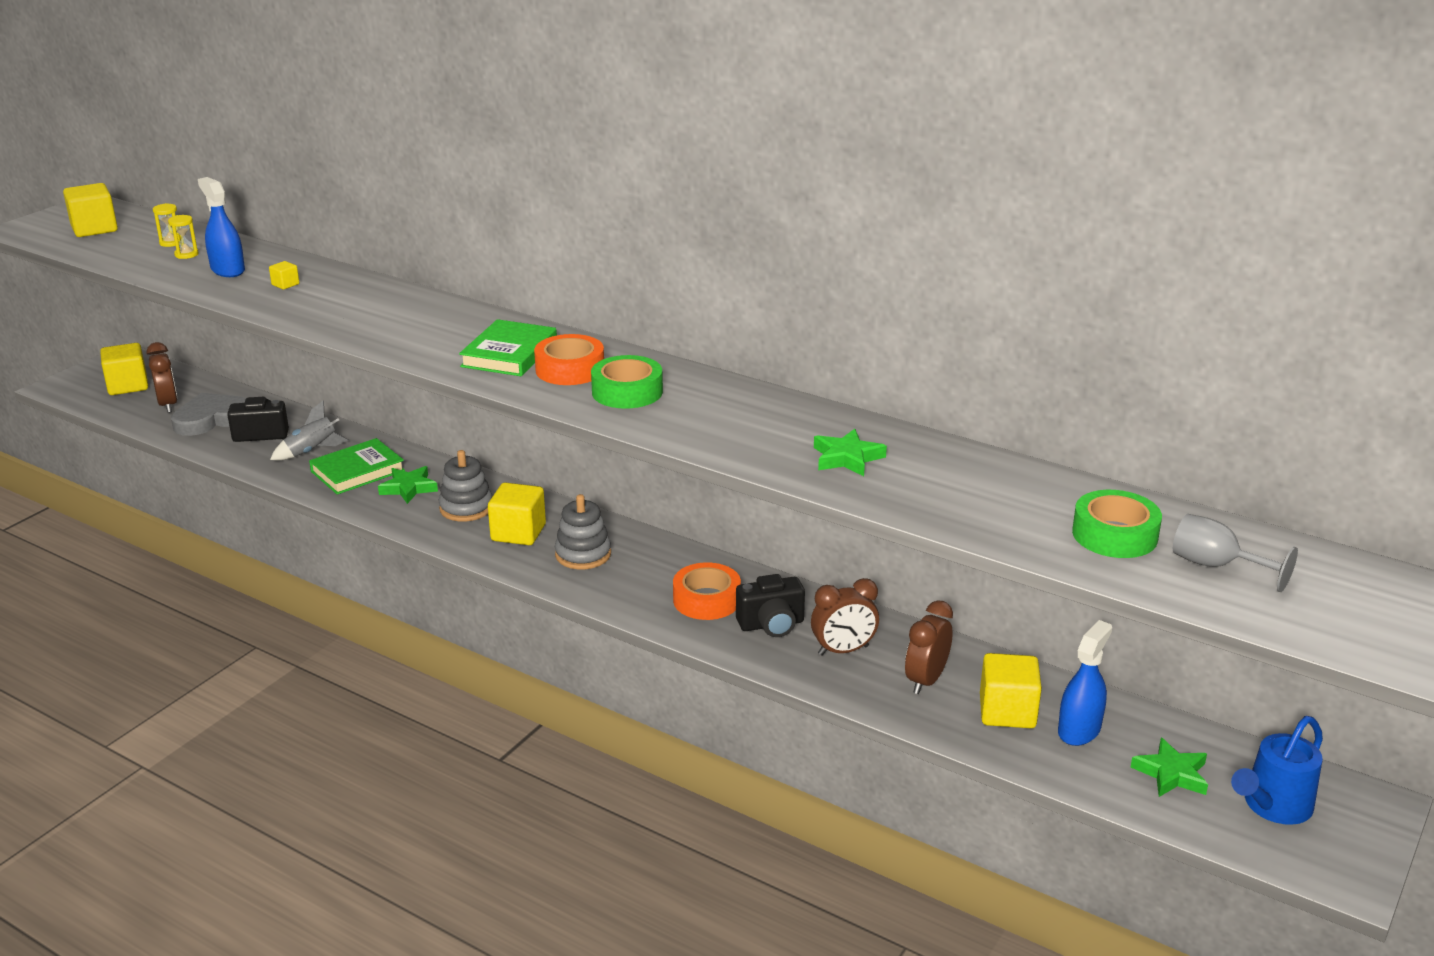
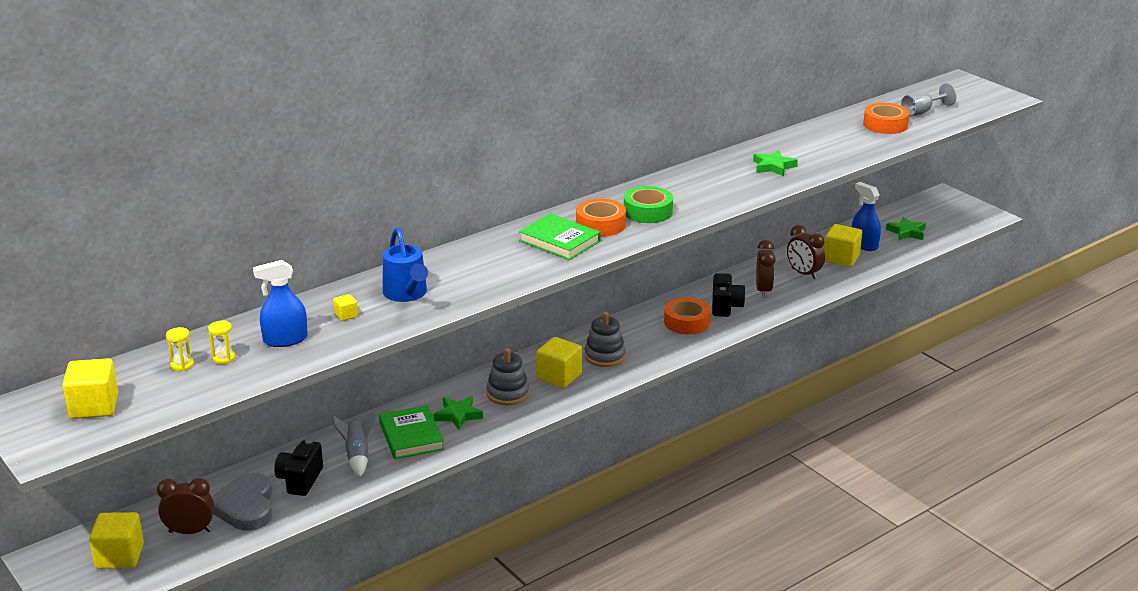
camera: 70 degrees left, 0 degrees up
(1114, 535) = (885, 125): green tape -> orange tape
(1272, 807) = (938, 217): blue watering can -> blue watering can (407, 294)

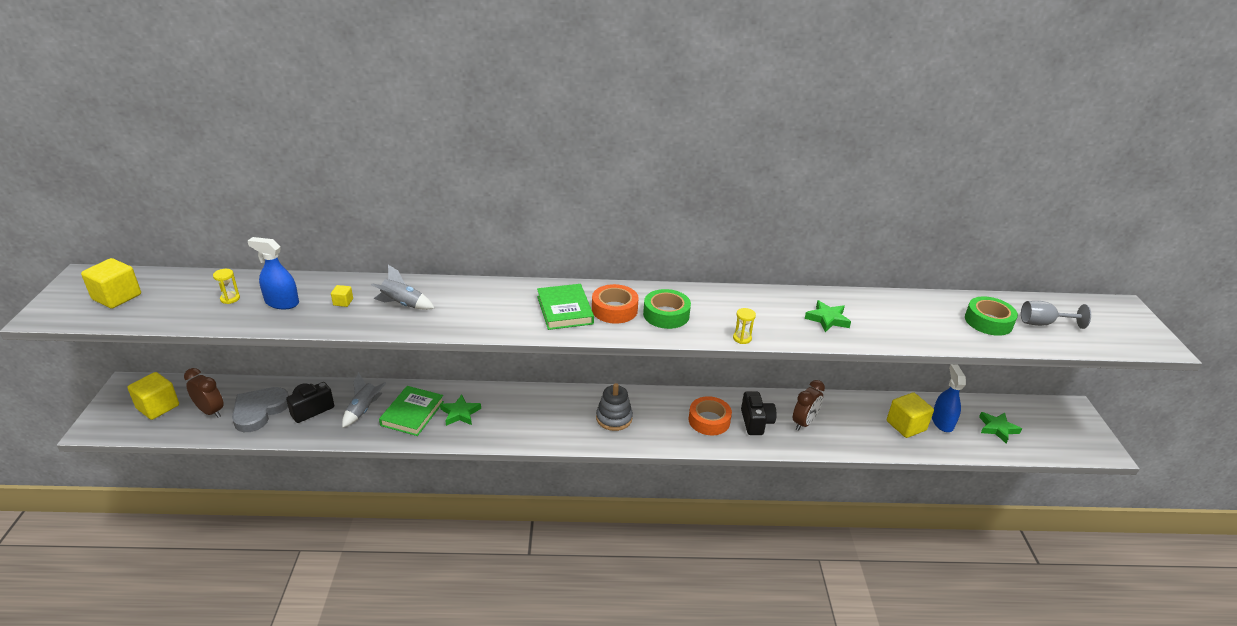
camera: 35 degrees right, 5 degrees up
(182, 365) = (203, 292): yellow hourglass -> yellow hourglass (742, 338)
(407, 294) = (402, 304): blue watering can -> grey rocket
(508, 393) = (512, 413): grey stacking toy -> none
(559, 377) = (562, 418): yellow cube -> none
(725, 306) = (756, 422): black camera -> black camera turned 45 degrees counterclockwise
(803, 273) = (856, 424): brown clock -> none
(885, 125) = (988, 321): orange tape -> green tape

